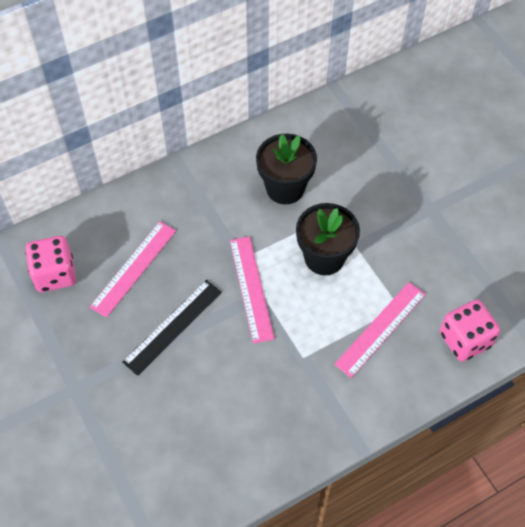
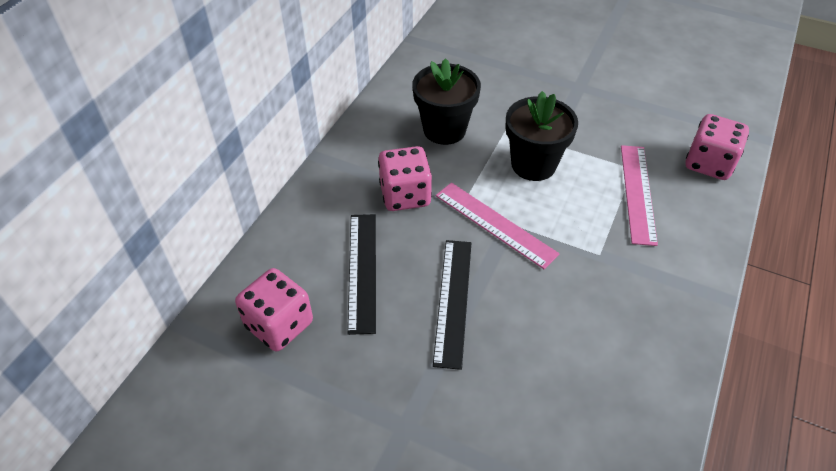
camera: 35 degrees left, 10 degrees down
(134, 268) = (362, 271): pink ruler -> black ruler
(209, 227) = (405, 195): none -> pink dice

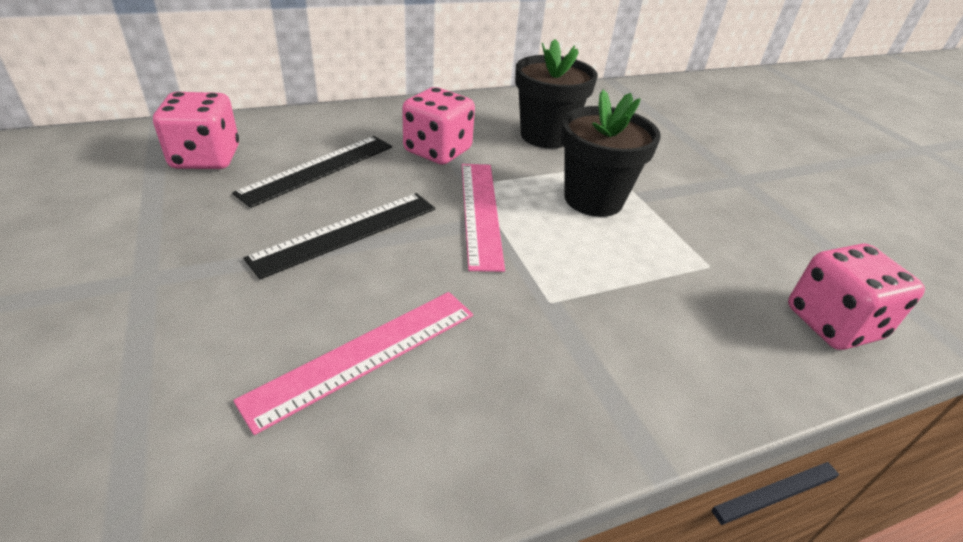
camera: 40 degrees right, 10 degrees down
(637, 193) = (683, 287): pink ruler -> pink ruler (364, 354)

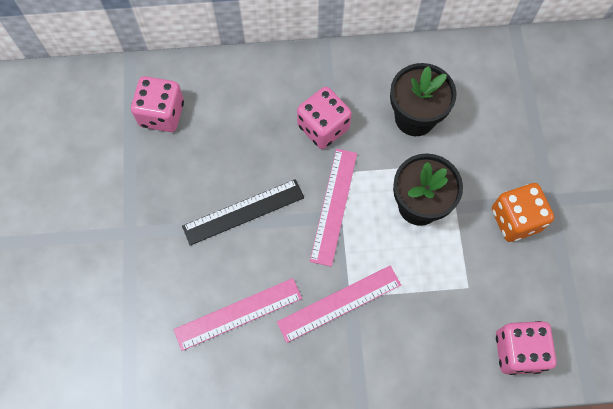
camera: 20 degrees right, 30 degrees up
(318, 169) = (234, 138): black ruler -> none
(536, 312) = (339, 303): none -> pink ruler
(717, 198) = (515, 219): none -> orange dice

